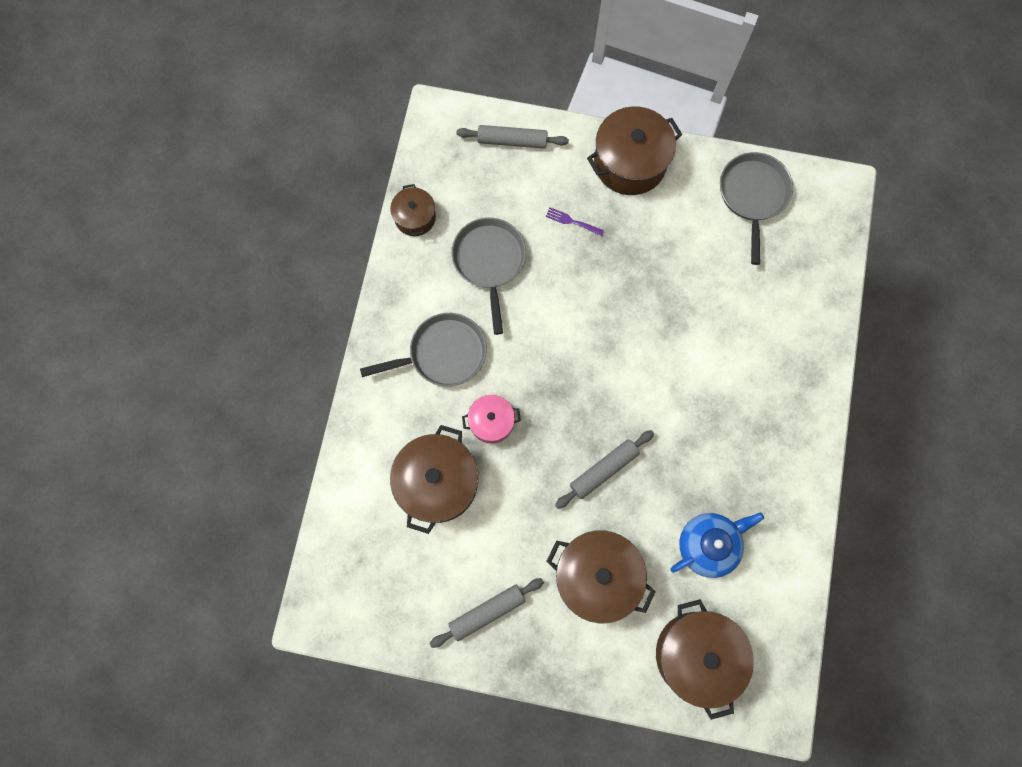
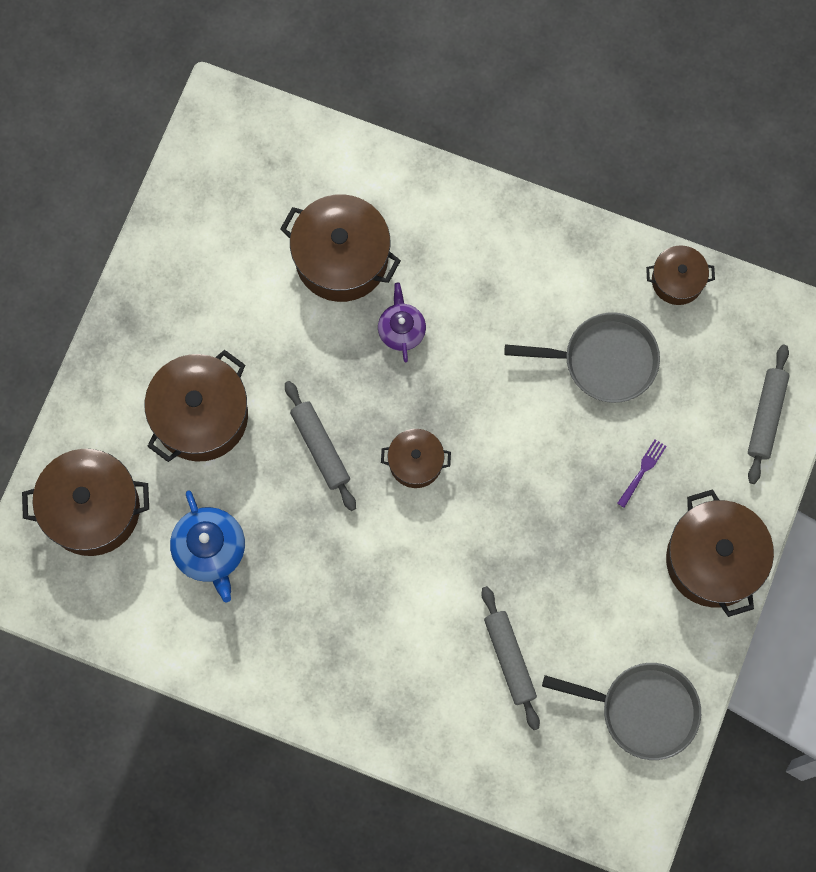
camera: 100 degrees right, 0 degrees up
(442, 354) = (495, 287): grey pan -> none
(487, 612) = (186, 289): grey rolling pin -> grey rolling pin (509, 659)
(491, 422) = (401, 329): pink pot -> purple teapot
(600, 391) = (415, 462): none -> brown pot

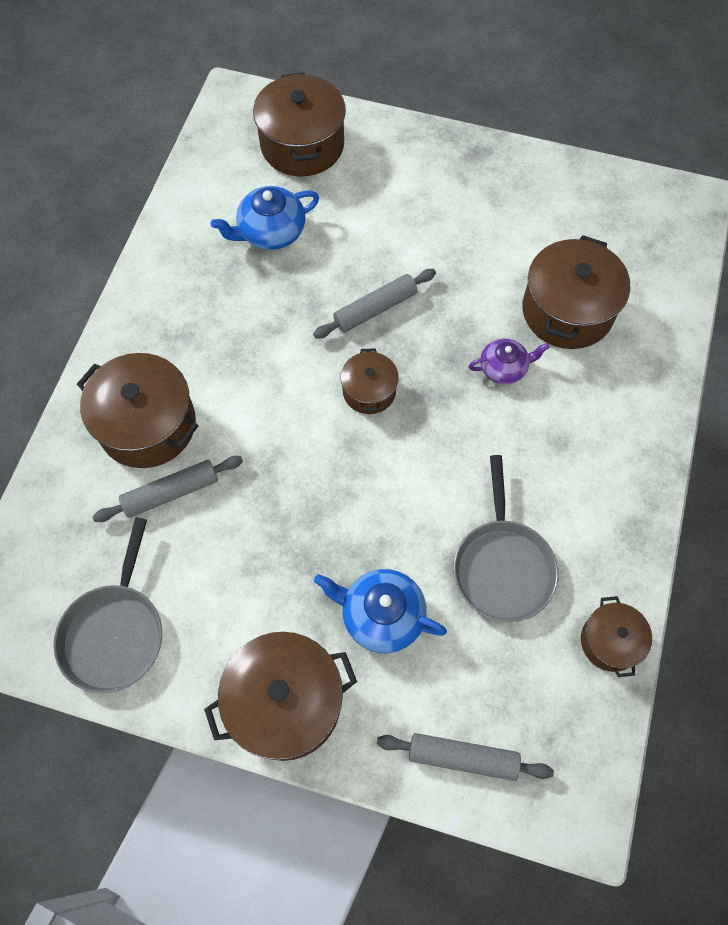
camera: 85 degrees right, 10 degrees down
(201, 416) = (395, 214): brown pot -> brown pot (147, 425)
(642, 471) = (381, 615): purple fork -> blue teapot

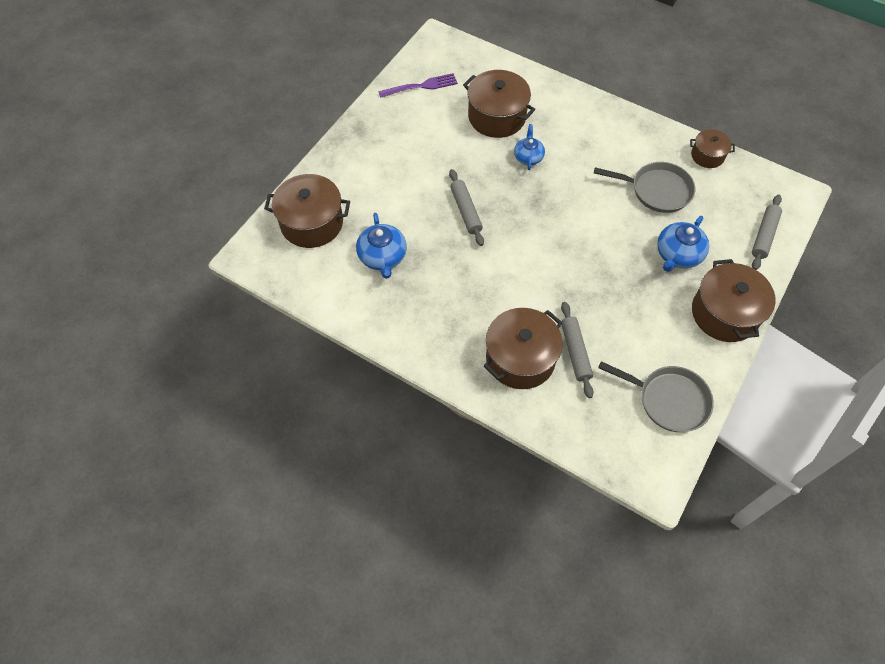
camera: 75 degrees left, 5 degrees down
(369, 391) = (526, 228): brown pot -> none
(504, 368) = (528, 157): purple teapot -> blue teapot
(586, 203) = (421, 86): none -> purple fork

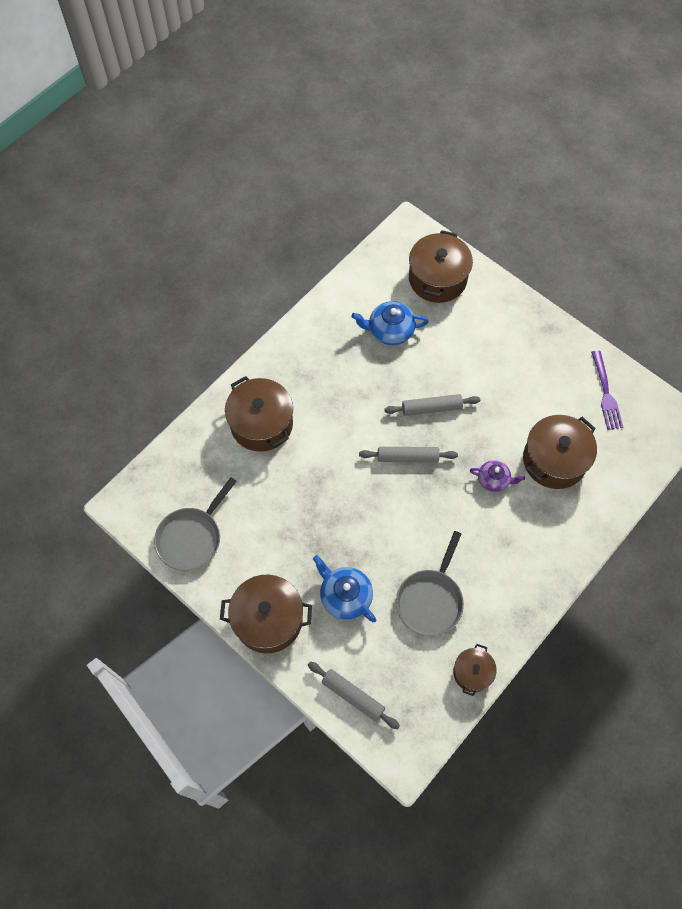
camera: 100 degrees right, 5 degrees up
(528, 157) = (494, 480): blue teapot -> purple teapot
(575, 352) = (257, 470): grey rolling pin -> grey rolling pin (407, 457)

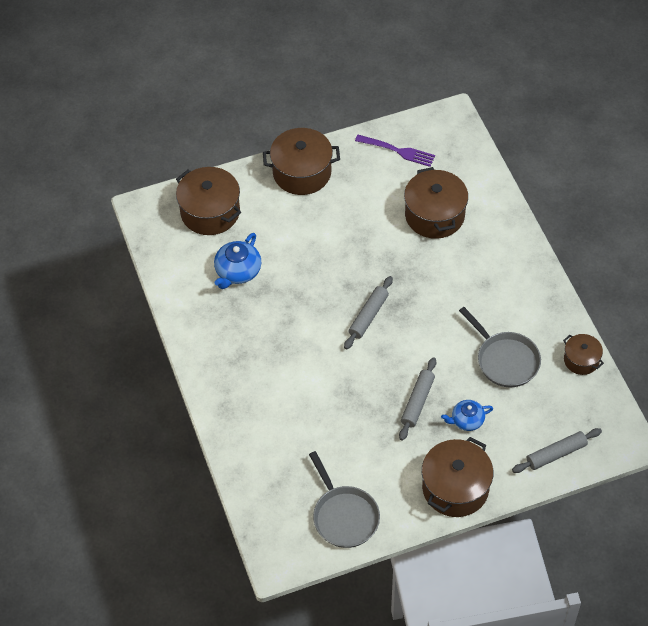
camera: 60 degrees left, 10 degrees down
(261, 424) = (266, 412): brown pot -> brown pot (302, 172)
(345, 596) = (467, 420): blue teapot -> blue teapot, size x0.66
(431, 408) = (333, 277): grey rolling pin -> grey rolling pin (417, 402)
(494, 480) = (426, 265): purple teapot -> none

